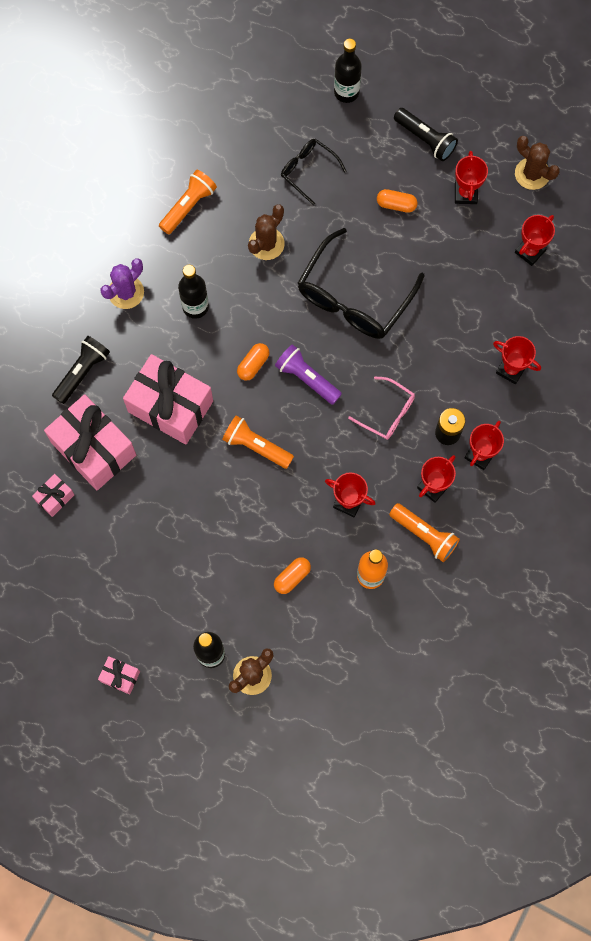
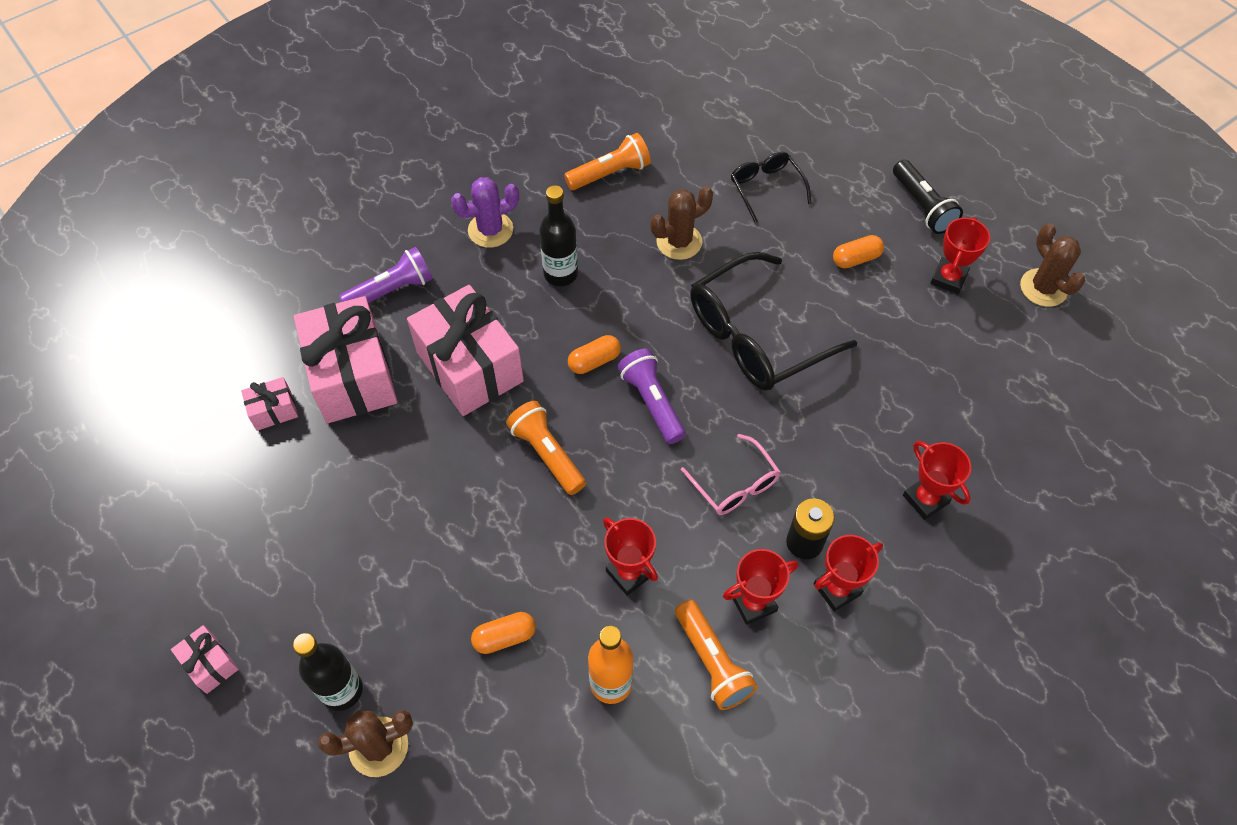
camera: 25 degrees right, 15 degrees down
(82, 372) = (391, 290): black flashlight -> purple flashlight
(346, 92) = (848, 130): black bottle -> none
(396, 204) = (856, 259): orange capsule -> orange capsule turned 60 degrees counterclockwise
(530, 251) = (1007, 371): red trophy -> none

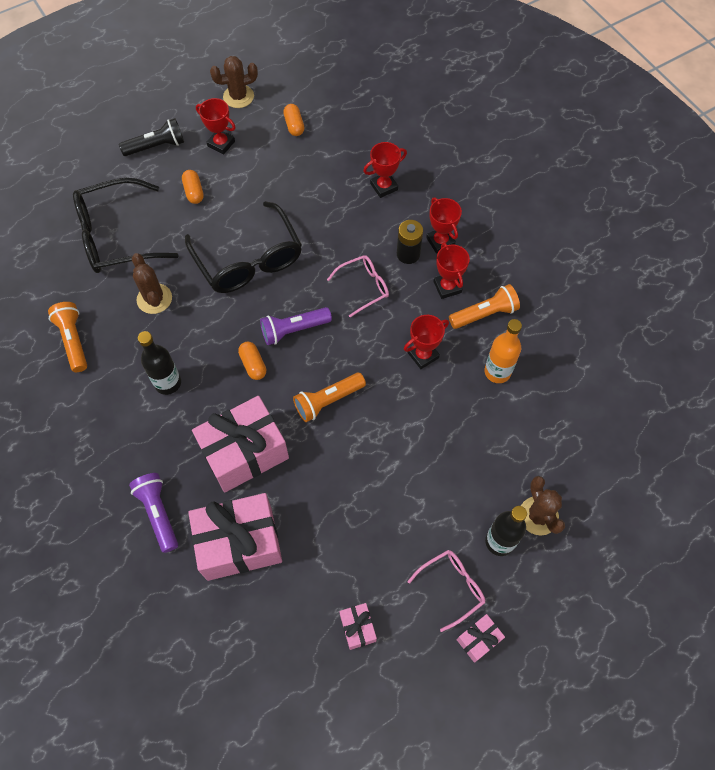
camera: 85 degrees left, 5 degrees up
(273, 411) = (264, 607): pink gift -> pink gift (357, 628)
(282, 627) = (452, 587): none -> pink glasses
(490, 230) = (111, 433): purple cactus -> none
(504, 637) = (465, 434): orange capsule -> orange capsule (294, 125)
(766, 188) = (116, 236): black glasses -> black glasses, size x1.89

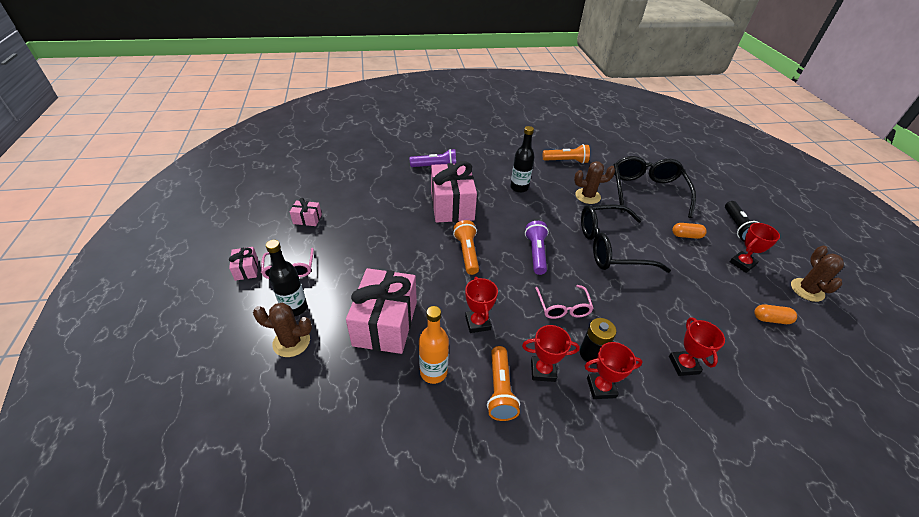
camera: 110 degrees right, 20 degrees down
(239, 543) = (396, 189): pink gift -> pink gift (385, 323)
(253, 364) = (515, 226): orange capsule -> none

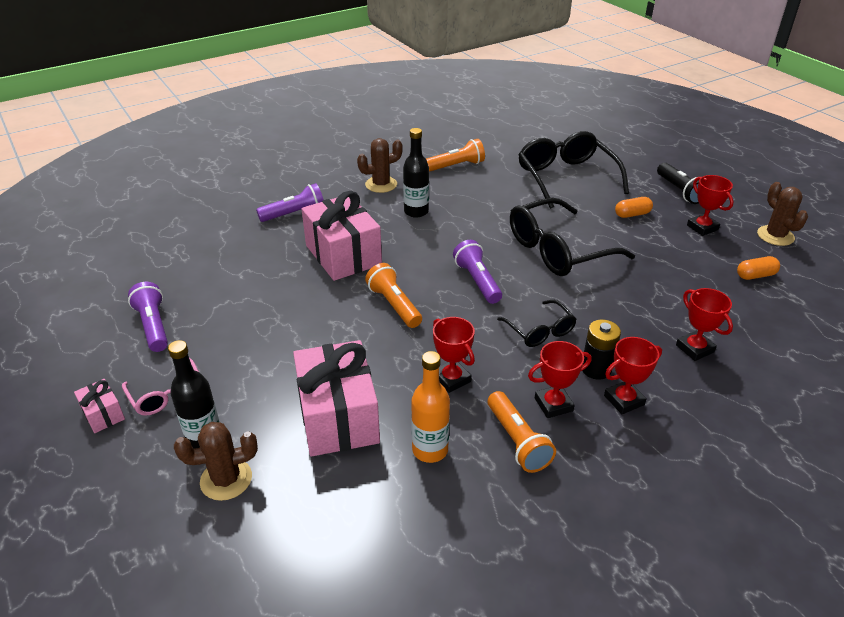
camera: 20 degrees left, 5 degrees down
(307, 219) = (153, 326): pink gift -> purple flashlight
(563, 307) = (540, 331): pink glasses -> black glasses
(587, 196) = (502, 200): brown cactus -> brown cactus (381, 184)
(742, 263) = (702, 227): red trophy -> red trophy turned 60 degrees counterclockwise

